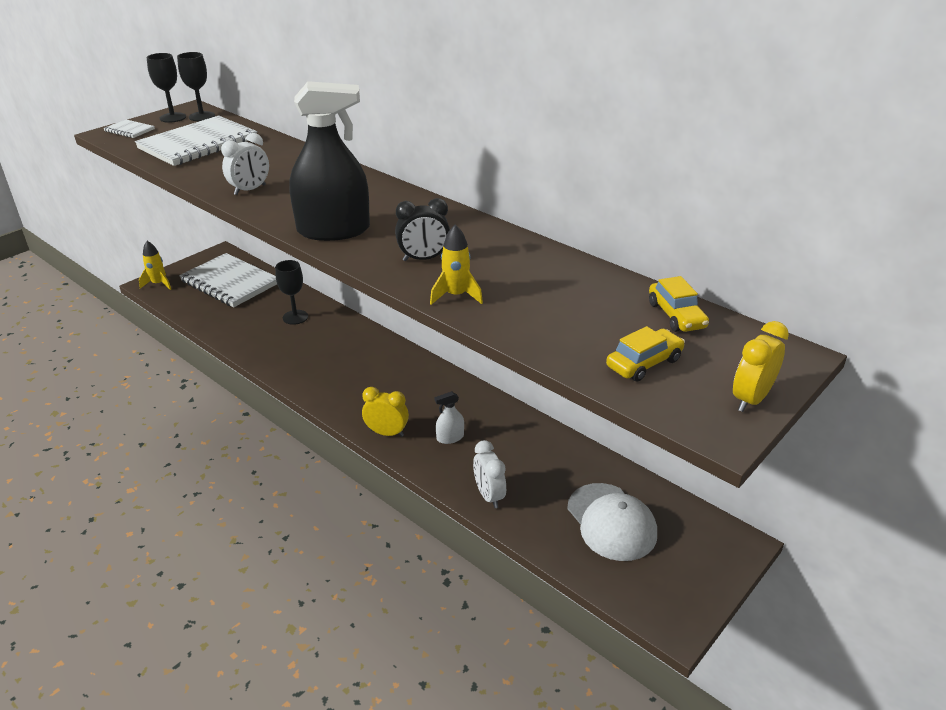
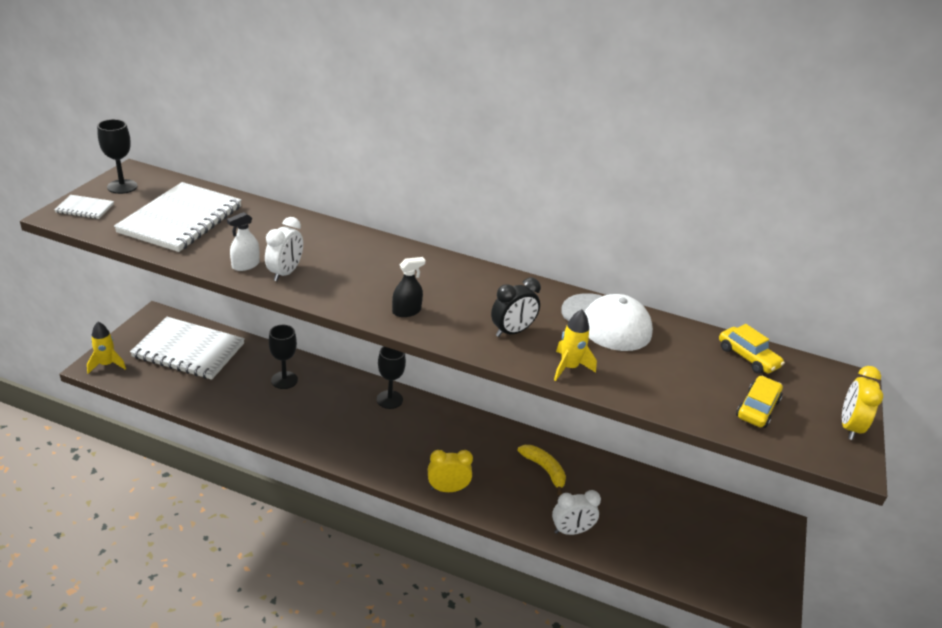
camera: 25 degrees left, 0 degrees up
(202, 116) = (155, 182): black goblet -> black goblet (389, 399)
(333, 230) = (406, 311): black spray bottle -> black spray bottle, size x0.43
(450, 438) = (506, 481): white spray bottle -> white spray bottle (245, 265)
(489, 495) = (571, 531): white clock -> white clock turned 60 degrees counterclockwise
(496, 435) = (544, 470): none -> yellow banana
(611, 522) = (679, 530): white cap -> white cap (606, 322)

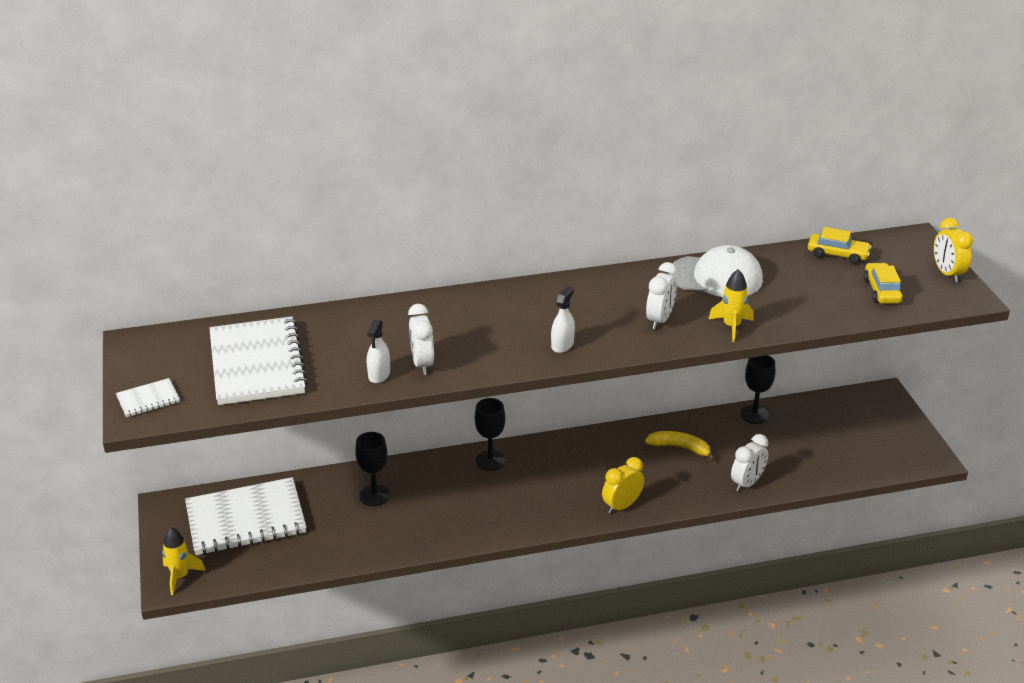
camera: 30 degrees left, 0 degrees up
(122, 186) = (147, 361): black goblet -> black goblet (754, 415)
(406, 311) = (562, 345): black spray bottle -> white spray bottle
(512, 331) = (659, 320): black clock -> white clock

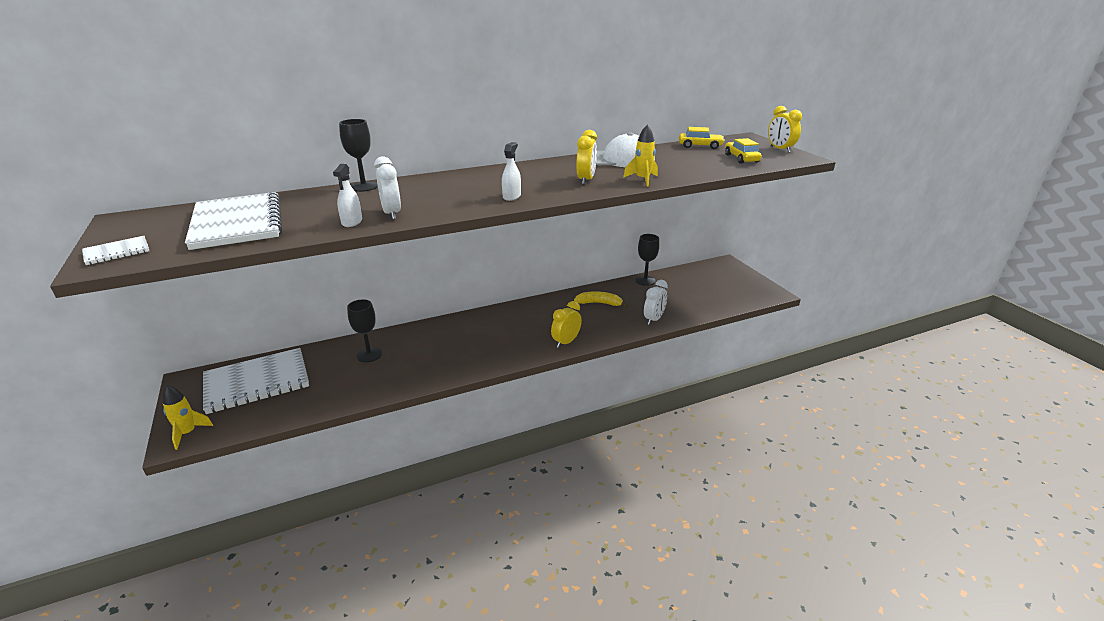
camera: 10 degrees left, 5 degrees down
(490, 460) = (460, 323): black goblet -> black goblet (364, 187)
(659, 320) = (586, 180): white clock -> yellow clock

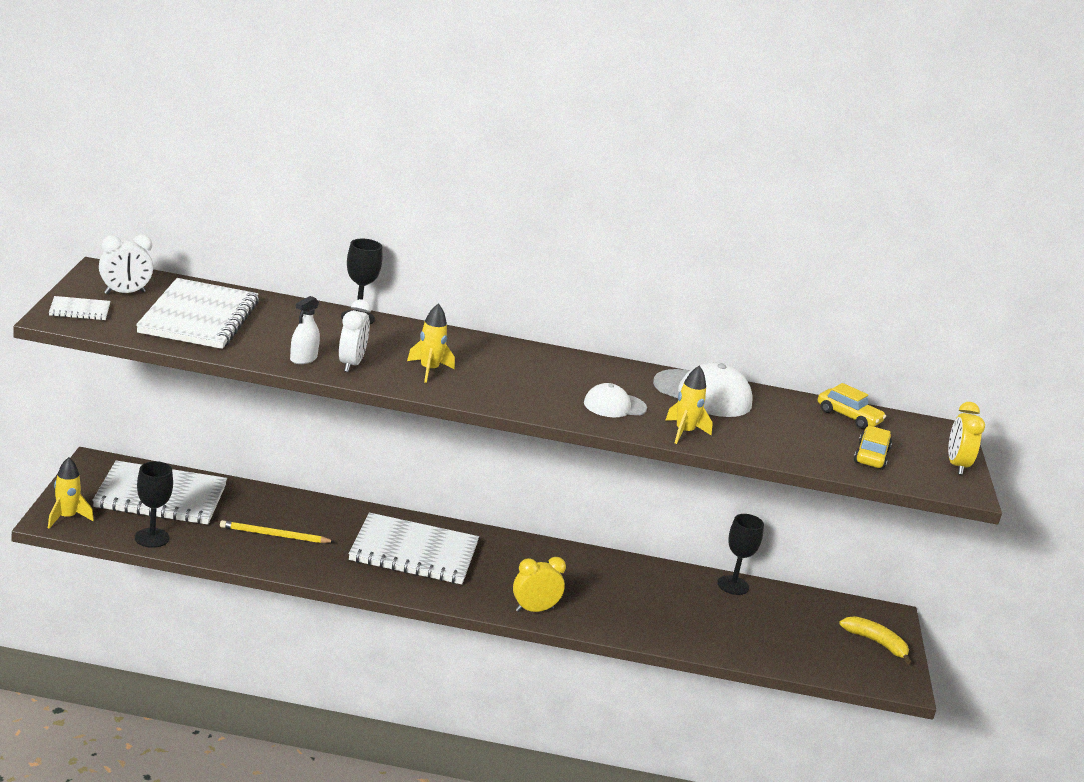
camera: 25 degrees right, 5 degrees down
(363, 371) = (274, 535): none -> yellow pencil
(369, 355) = (295, 520): black goblet -> black goblet (152, 538)
(450, 199) = (429, 370): none -> yellow rocket
(463, 341) = (413, 553): none -> white notebook
(511, 196) = (499, 393): white spray bottle -> none
(586, 180) = (614, 406): yellow clock -> white cap
(599, 303) = (631, 585): yellow banana -> yellow banana (876, 643)
(654, 319) = (681, 636): white clock -> white clock (125, 293)

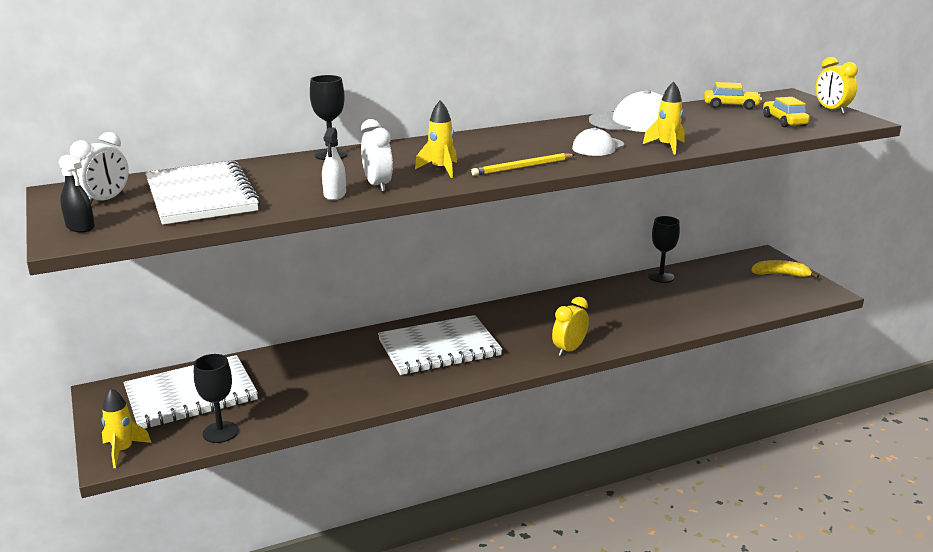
camera: 25 degrees left, 0 degrees up
(79, 310) = (80, 227): white notebook -> black spray bottle
(274, 535) = (320, 383): yellow pencil -> yellow pencil (522, 167)

